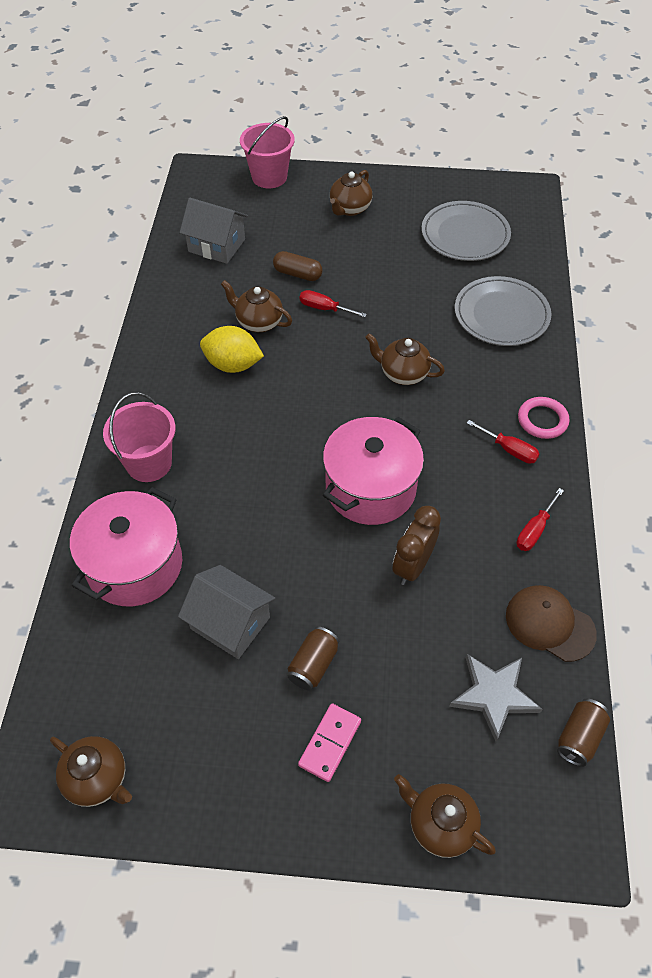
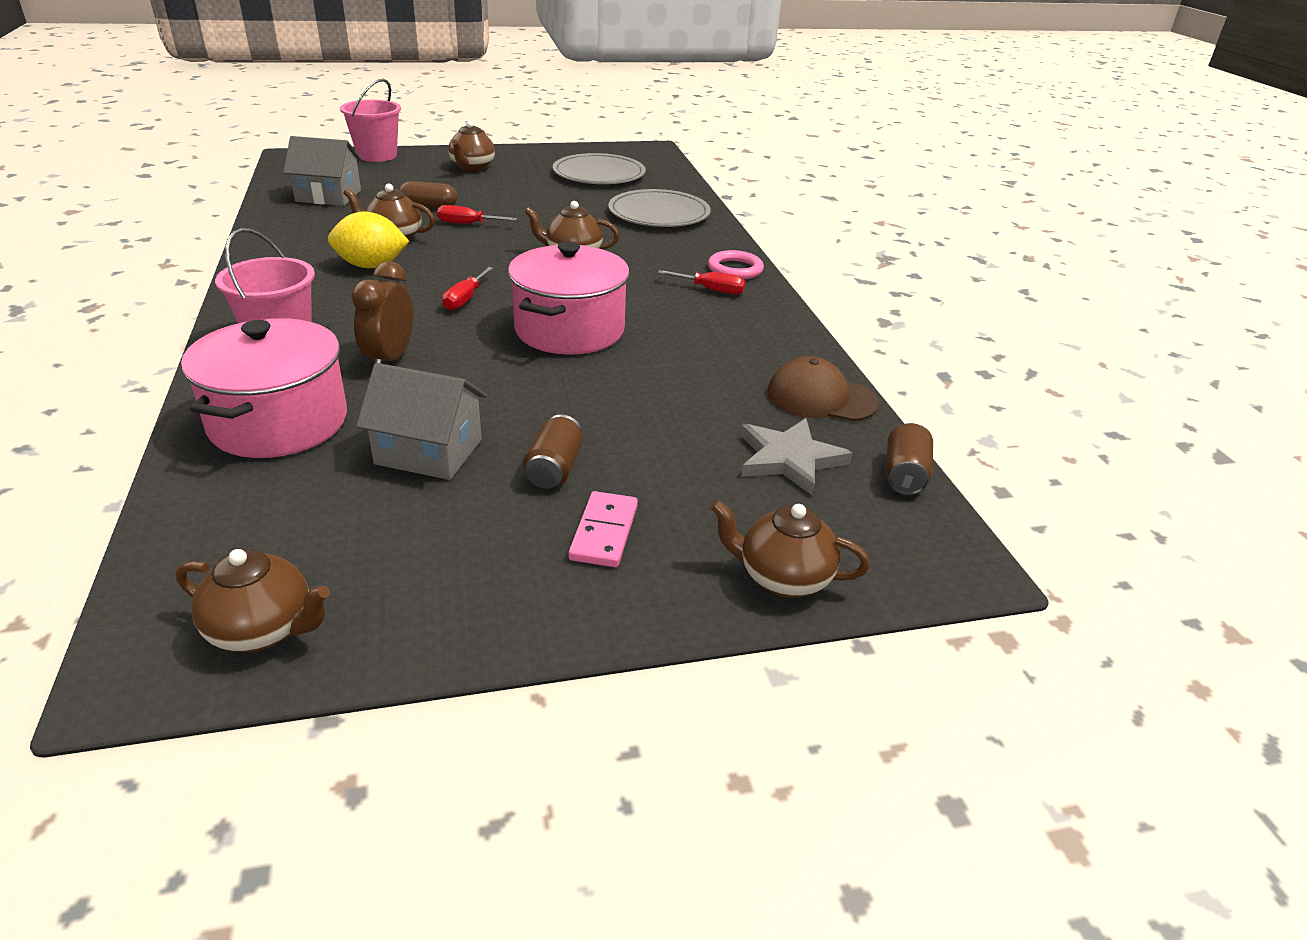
camera: 20 degrees left, 20 degrees down
(412, 565) = (644, 377): brown clock -> brown clock (390, 359)
(534, 530) = (767, 337): red screwdriver -> red screwdriver (465, 299)

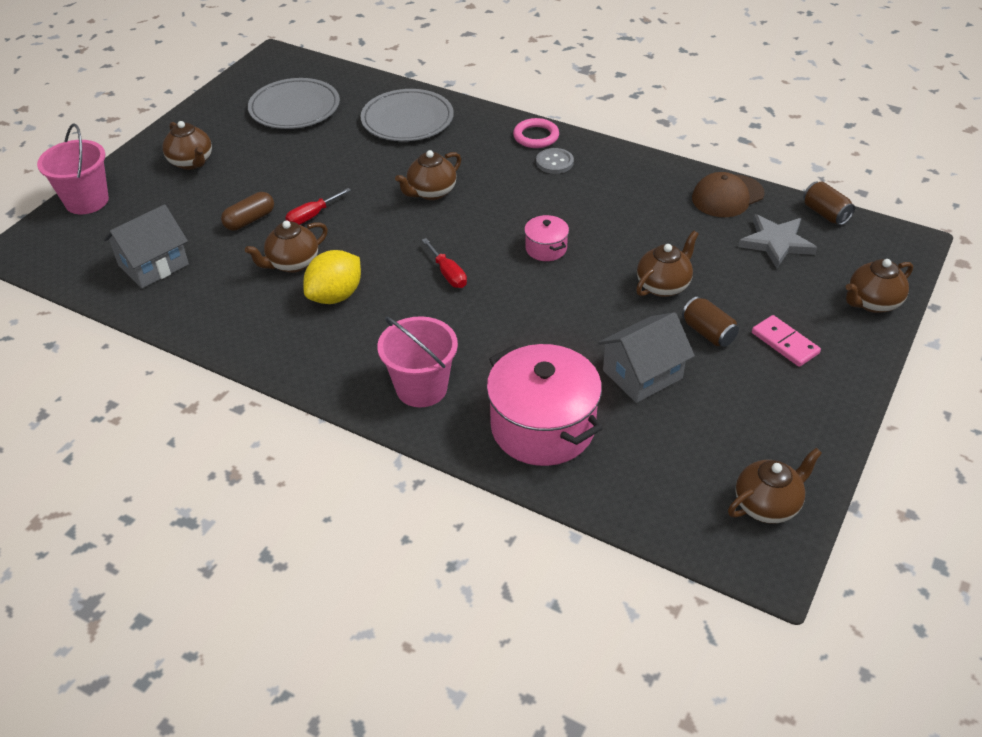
camera: 45 degrees left, 10 degrees up
(390, 359) = (504, 345): brown clock -> none
(569, 330) = (546, 248): pink pot -> pink pot, size x0.47
(601, 413) = (663, 285): none -> brown teapot
(711, 290) = (554, 162): red screwdriver -> grey button

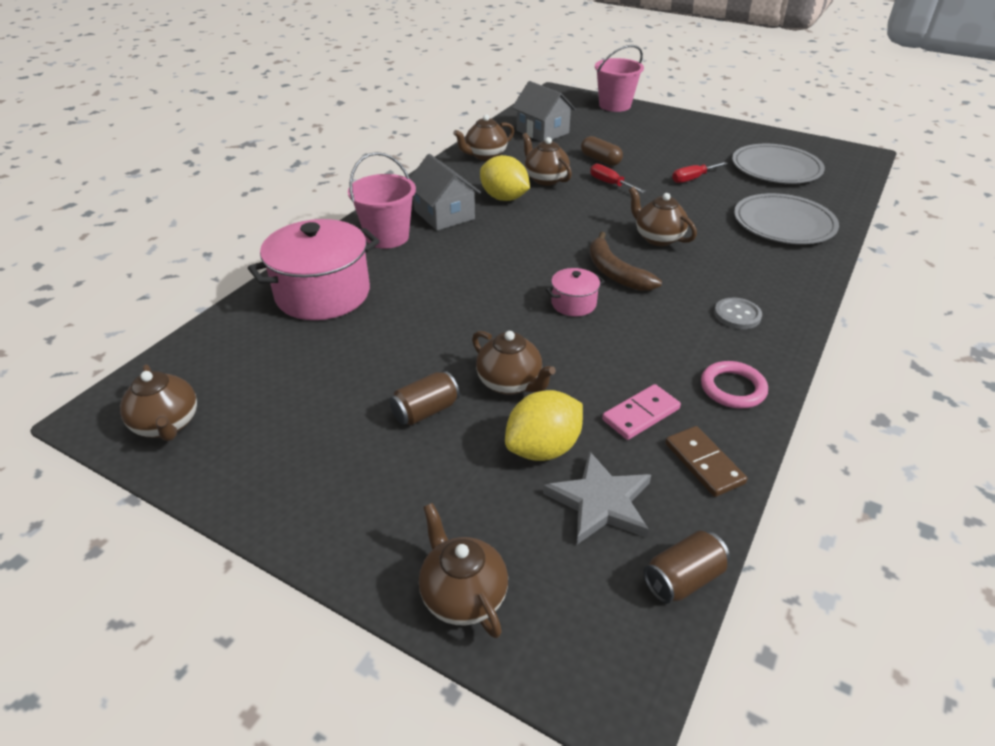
camera: 90 degrees right, 5 degrees down
(192, 162) = (674, 134): brown teapot -> brown teapot (485, 156)
(448, 274) = (532, 248): red screwdriver -> red screwdriver (692, 179)
(493, 222) = (615, 273): none -> brown banana
(536, 136) = (787, 303): pink ring -> pink ring (732, 388)
(642, 374) = (372, 356): grey house -> grey house (444, 215)
(727, 196) = (704, 463): brown cap -> brown domino
(733, 268) = (543, 448): none -> yellow lemon
(785, 343) = (396, 478): pink domino -> pink domino (641, 414)

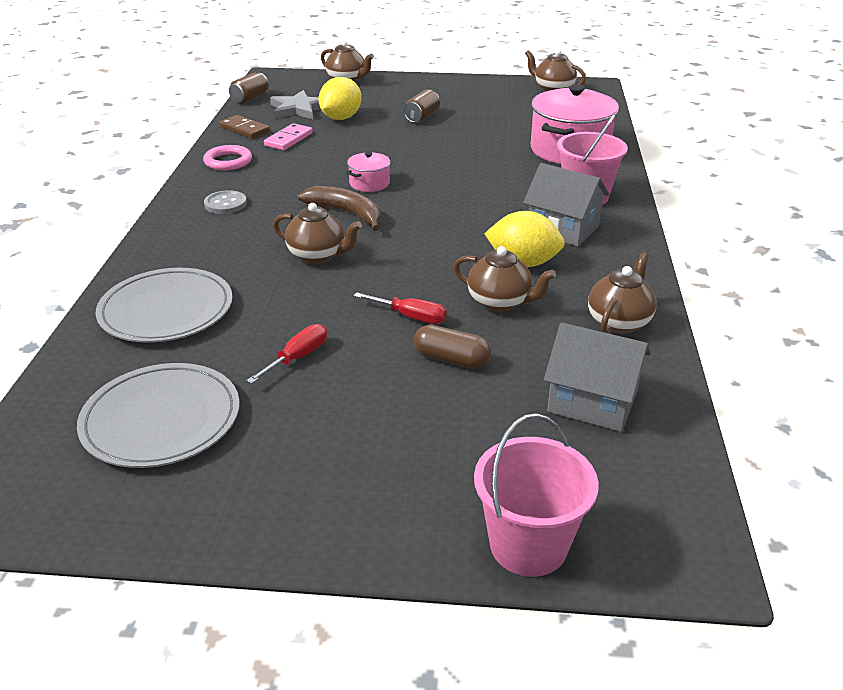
camera: 155 degrees right, 5 degrees down
(510, 383) = (381, 136): brown teapot -> none

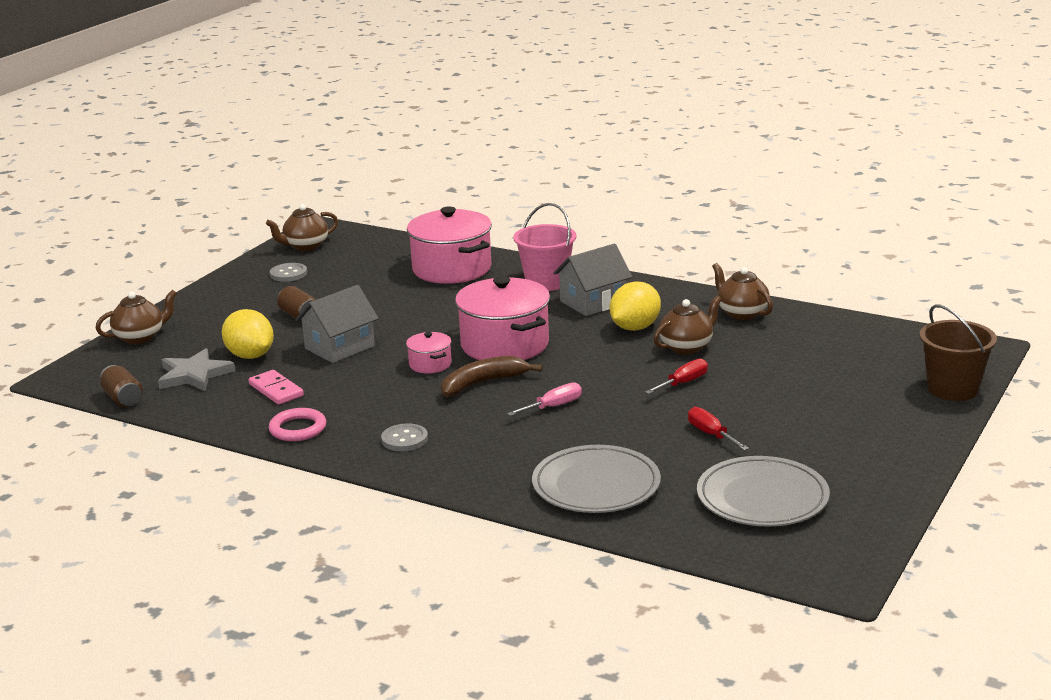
camera: 65 degrees left, 10 degrees down
(244, 129) = (217, 411): brown domino -> none
(318, 256) = (553, 406): brown teapot -> pink screwdriver
(431, 206) = (504, 345): none -> pink pot
(451, 359) = (751, 378): brown capsule -> none
(495, 96) = (288, 274): none -> grey button
(528, 545) = (952, 389): pink bucket -> brown bucket
(592, 401) = (828, 342): grey house -> grey house (339, 347)

